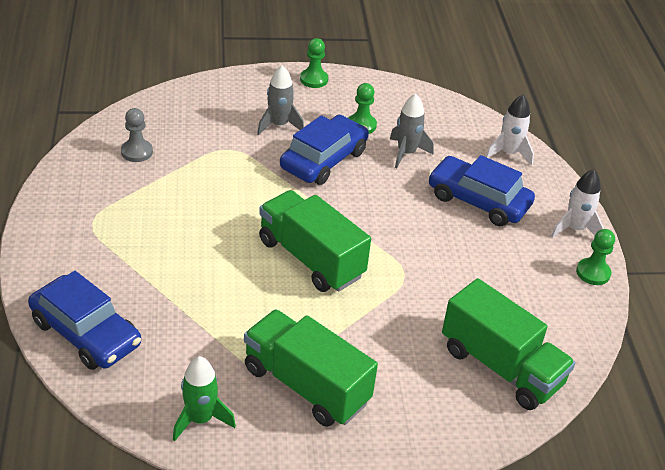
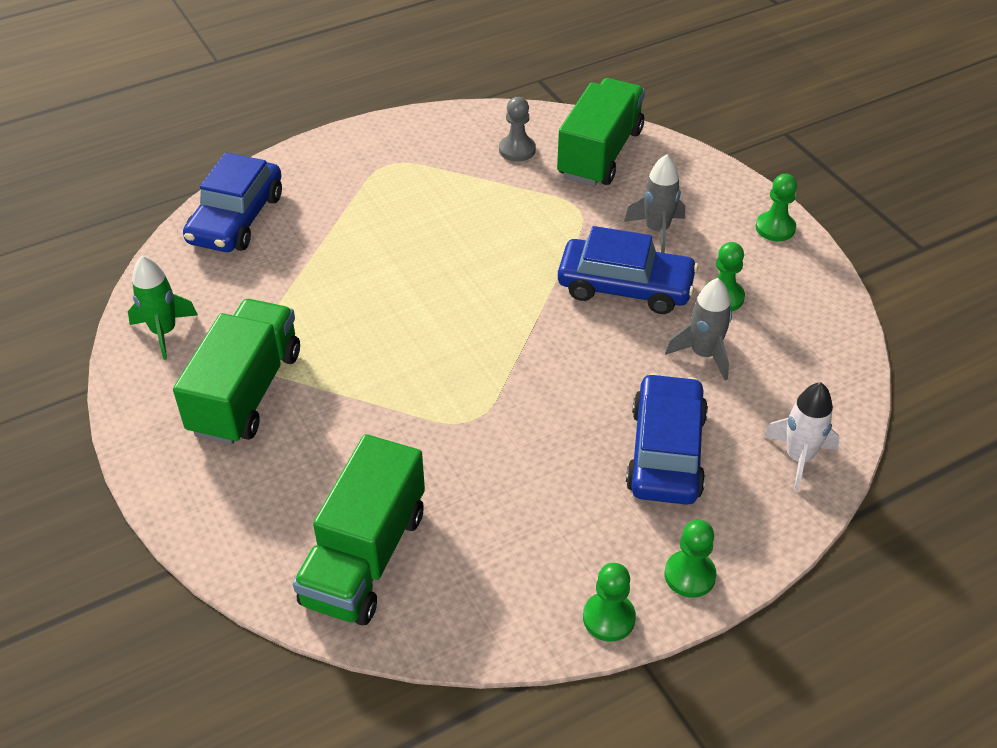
camera: 70 degrees right, 5 degrees up
(311, 258) = (443, 333): green truck -> green truck (600, 154)
(575, 229) = (689, 575): white rocket -> green pawn

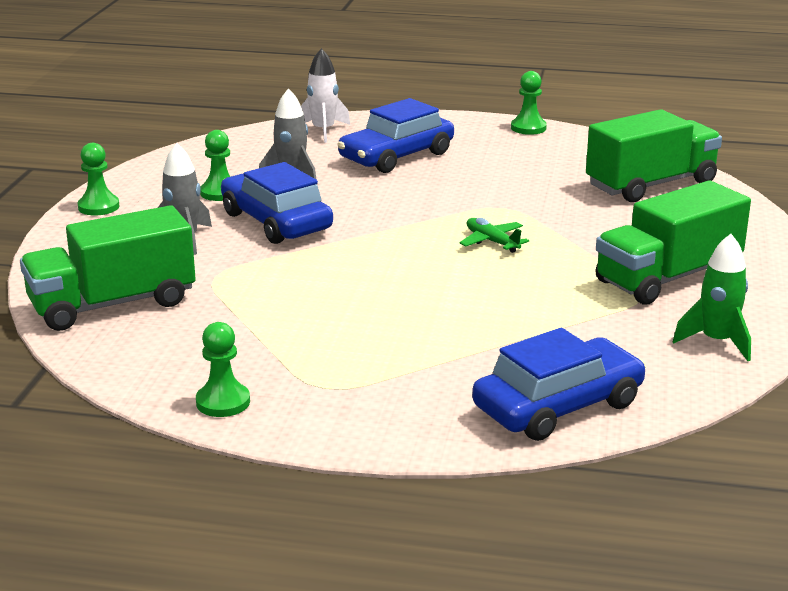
camera: 140 degrees left, 20 degrees down
(430, 360) = (492, 242): none -> green plane
(517, 150) = (178, 341): grey pawn -> none
(689, 575) = (461, 124): green pawn -> green pawn (223, 402)

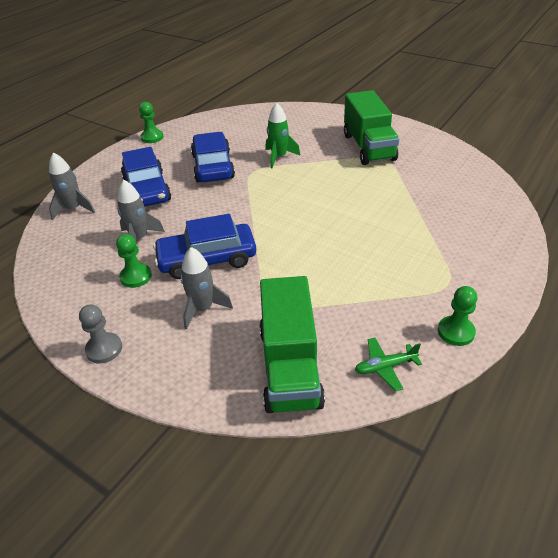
camera: 65 degrees left, 15 degrees up
(98, 207) = (104, 349): green pawn -> grey pawn
(323, 131) = (74, 209): white rocket -> grey rocket
(492, 242) = (295, 185): green plane -> green plane (385, 367)
(558, 406) = (489, 210): blue car -> blue car (213, 166)
(651, 185) = (260, 123): green truck -> none
(717, 342) = (439, 153): green rocket -> green rocket (279, 157)

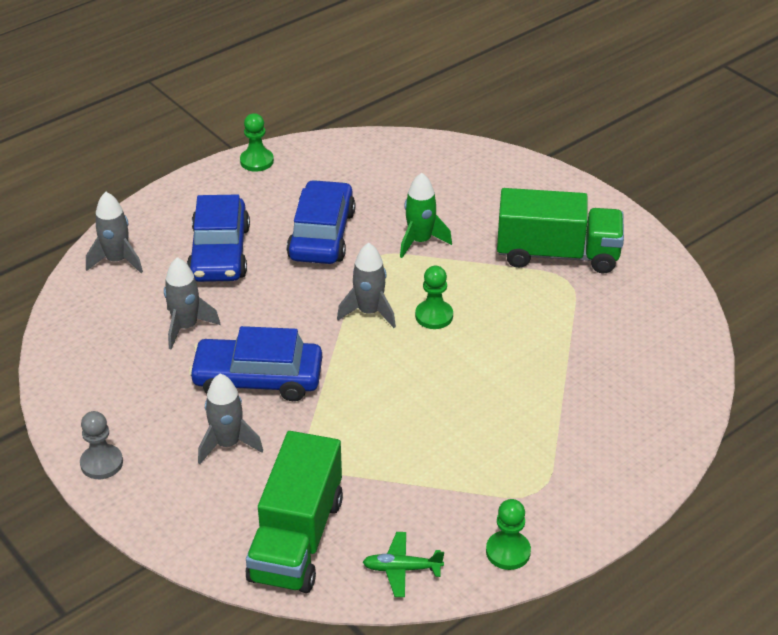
camera: 15 degrees right, 0 degrees up
(136, 277) = (164, 380): green pawn -> green pawn (434, 316)
(266, 202) = (369, 312): none -> grey rocket
(368, 147) = (557, 254): green truck -> green truck turned 90 degrees counterclockwise

